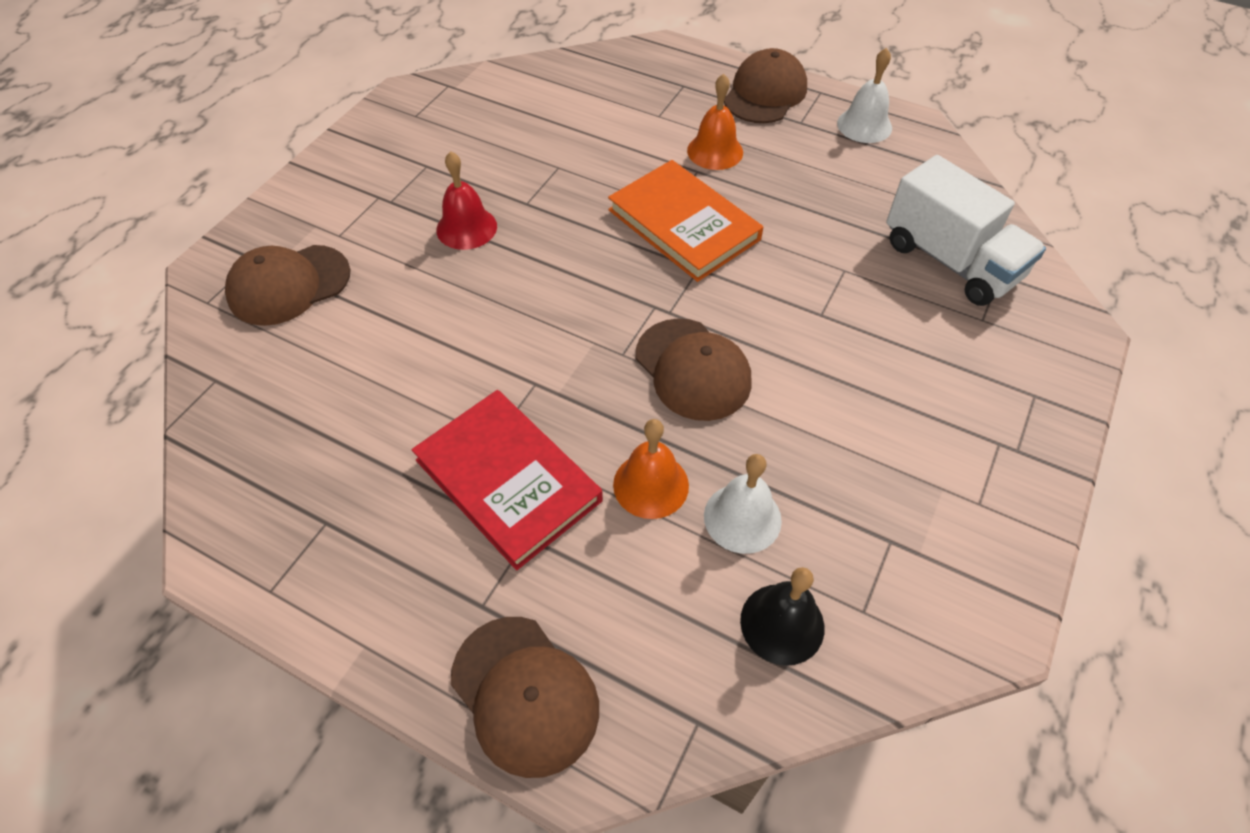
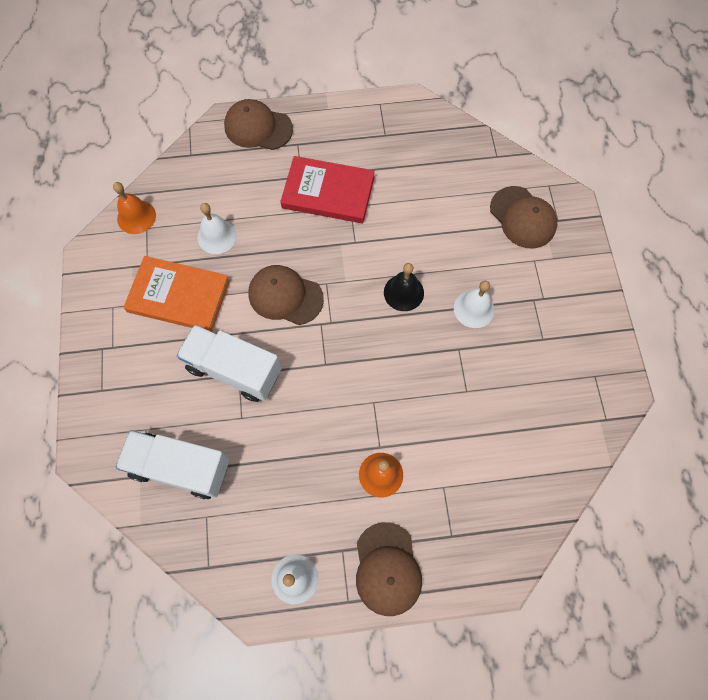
camera: 145 degrees right, 15 degrees up
(289, 285) = (522, 217): brown cap -> brown cap turned 120 degrees clockwise
(466, 228) = (474, 309): red bell -> white bell
(651, 485) = (266, 227): orange bell -> orange bell (136, 217)
(684, 224) = (355, 392): orange book -> orange book (179, 296)
(782, 623) = (177, 204): black bell -> black bell (403, 292)
(824, 322) = (234, 370): none -> white truck

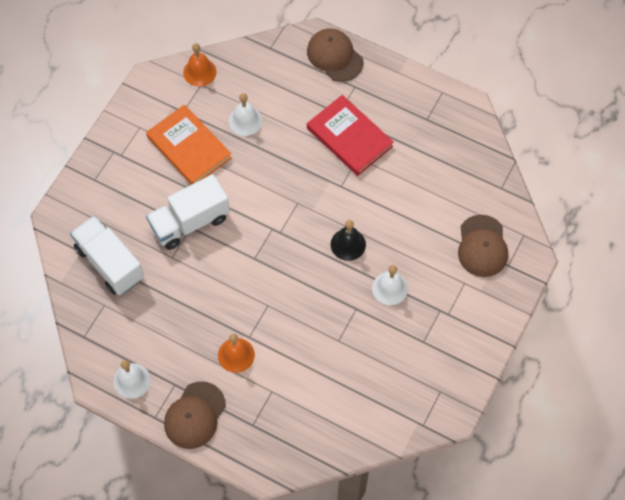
camera: 35 degrees right, 5 degrees down
(234, 370) = (190, 222): white truck -> white truck turned 90 degrees counterclockwise
(285, 296) = (262, 194): brown cap -> none

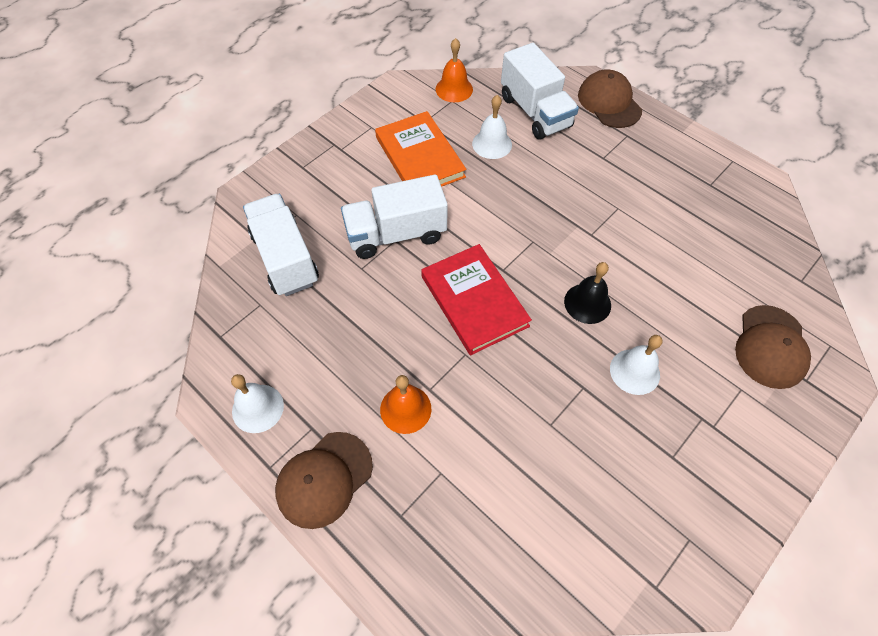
camera: 15 degrees right, 5 degrees down
(274, 80) = (535, 112): none -> white truck
(349, 137) = (611, 184): red book -> red book (474, 301)

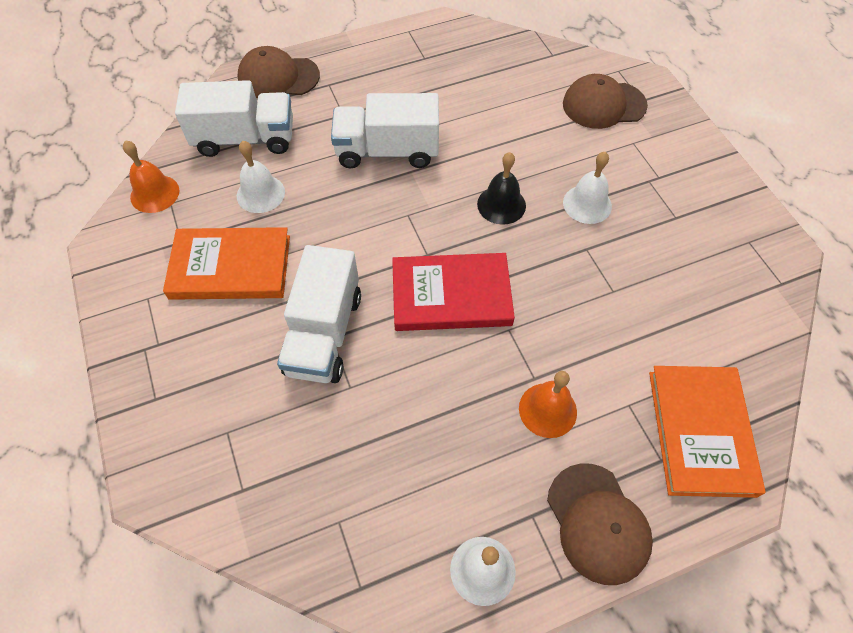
camera: 65 degrees left, 0 degrees up
(285, 258) = (286, 468): white truck -> white truck (387, 151)
(443, 543) = (701, 432): none -> orange book
(771, 347) = (603, 105): brown cap -> brown cap turned 135 degrees clockwise

